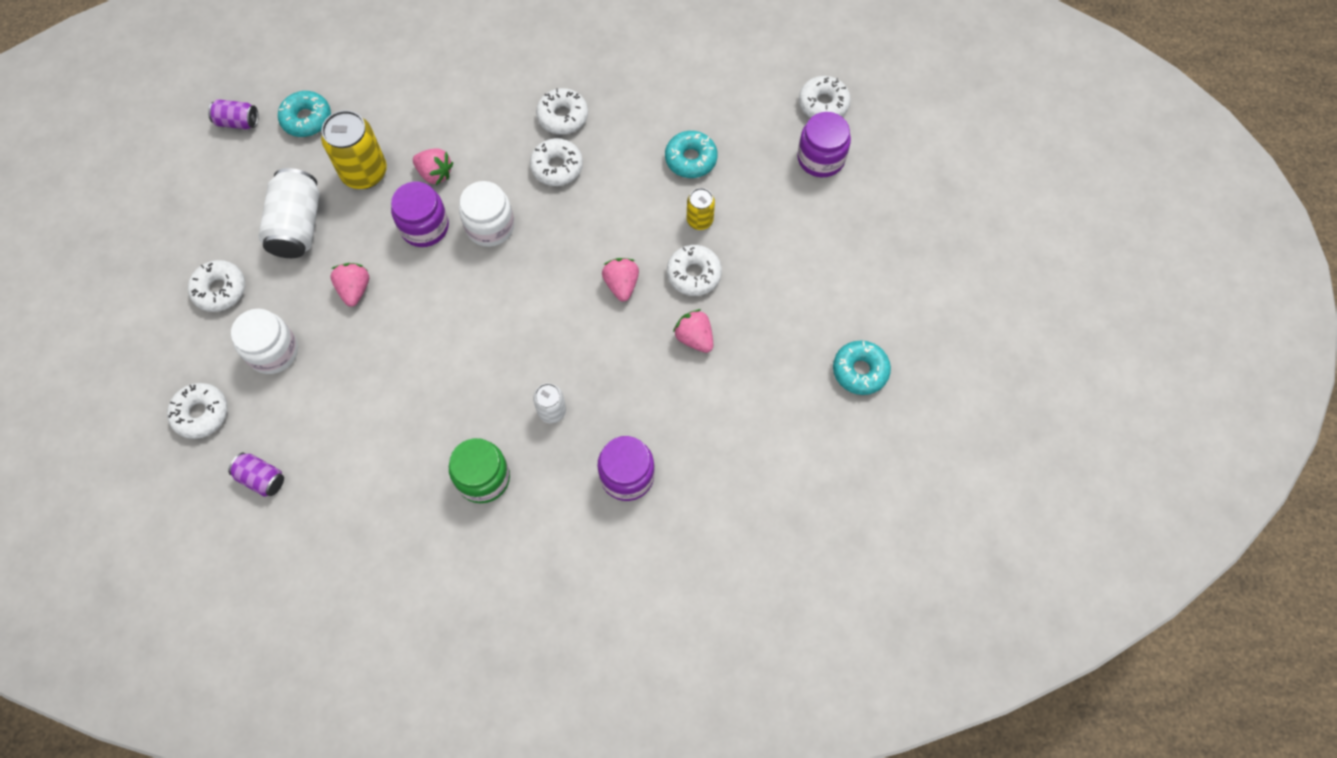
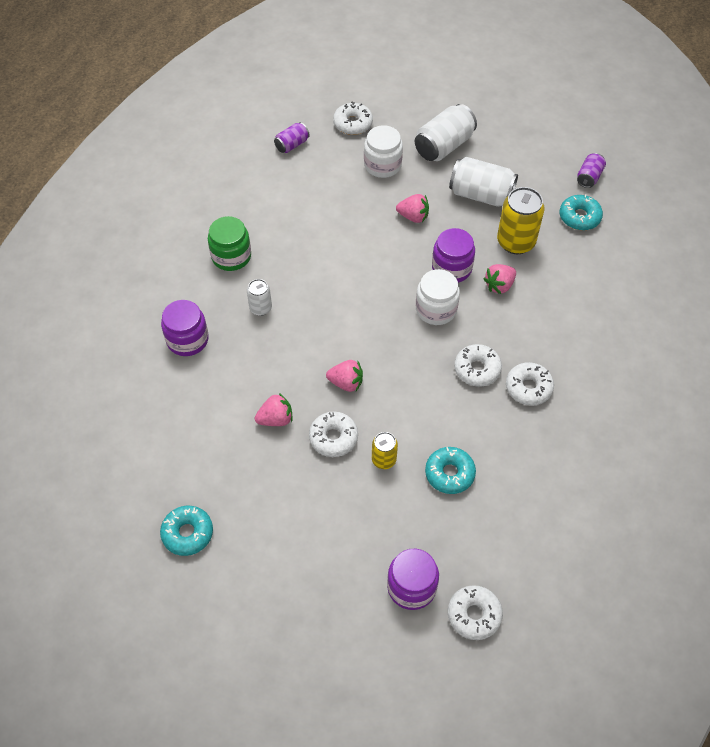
camera: 110 degrees right, 10 degrees down
(220, 290) = (443, 146): white donut -> white can

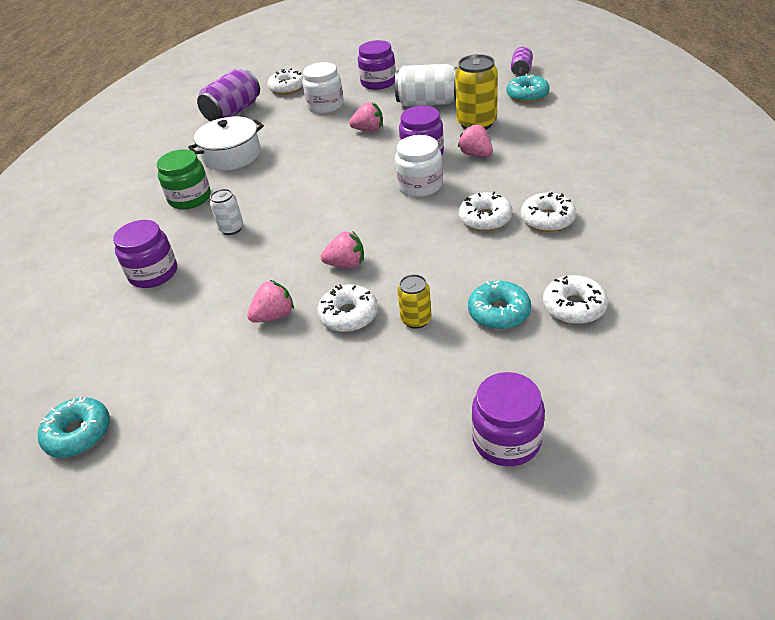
camera: 10 degrees left, 15 degrees down
(187, 533) = (187, 462): turquoise donut -> turquoise donut (78, 433)
(278, 210) = (232, 155): none -> white pot
(292, 145) = (233, 112): purple can -> purple can, size x1.81
(443, 146) = (378, 82): white can -> purple jar
(474, 615) = (602, 448): white donut -> white donut (574, 307)
(499, 285) = (476, 154): pink strawberry -> pink strawberry turned 105 degrees clockwise

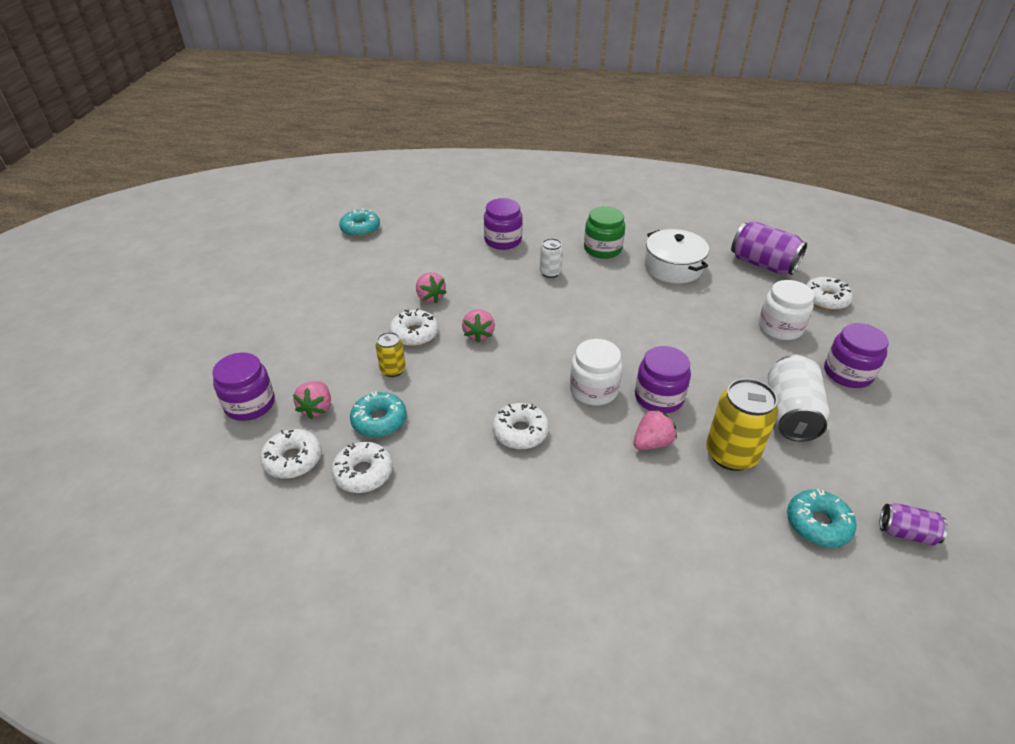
camera: 90 degrees right, 0 degrees up
(369, 130) = (719, 359): pink strawberry -> pink strawberry (317, 408)
(547, 219) = (505, 482): white donut -> white donut (293, 459)

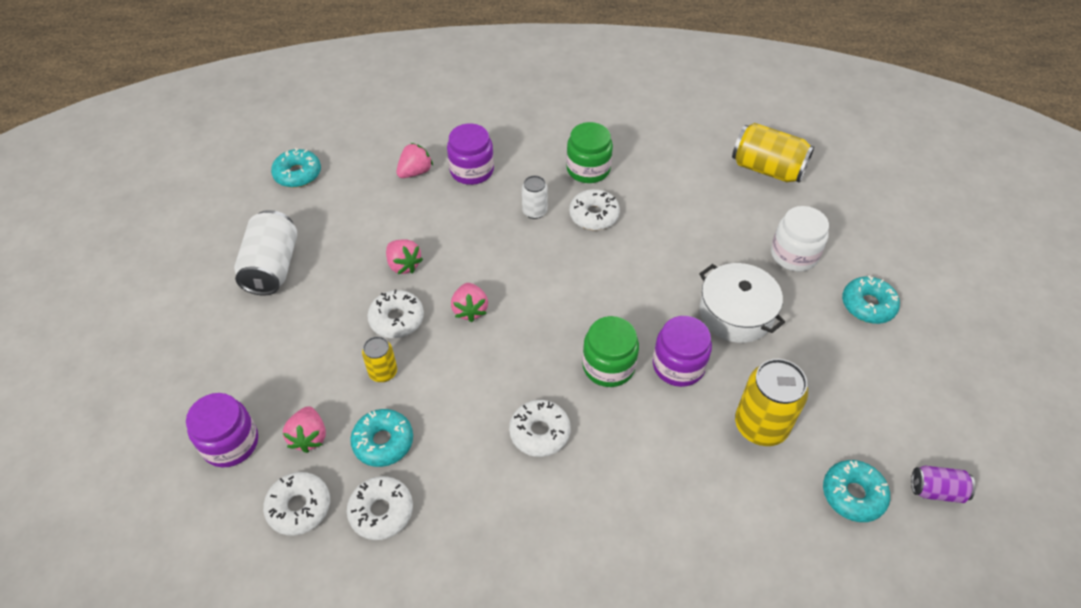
camera: 10 degrees left, 10 degrees up
(593, 390) = (608, 366): white jar -> green jar
(652, 443) = (679, 424): pink strawberry -> pink strawberry (415, 172)
(673, 267) = (670, 186): white pot -> white pot (736, 313)
(763, 264) = (767, 169): purple can -> yellow can
(790, 414) = (815, 366): white can -> white can (272, 267)
(825, 299) = (837, 210): white donut -> white donut (594, 215)
(847, 373) = (868, 305): purple jar -> turquoise donut

